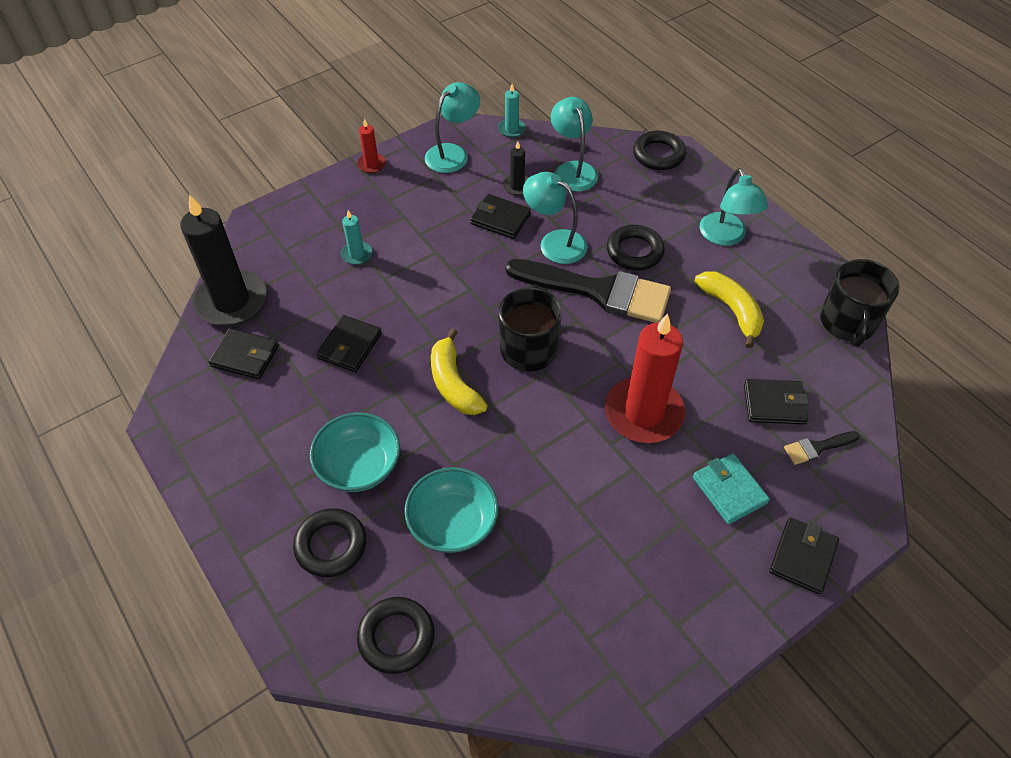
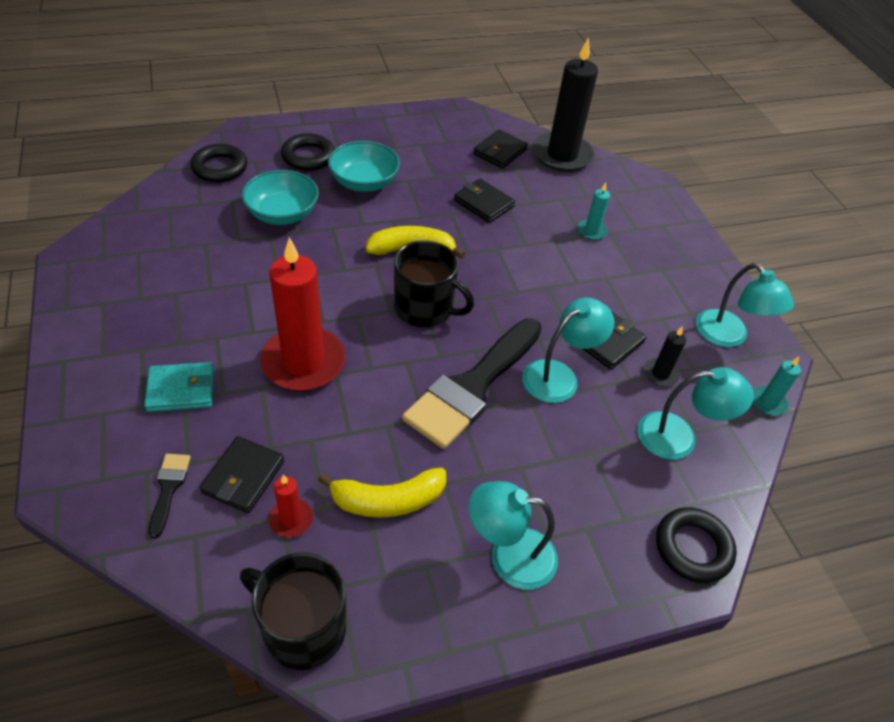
camera: 105 degrees right, 5 degrees down
(371, 164) = (720, 270): red candle -> red candle (291, 519)
(634, 251) = (519, 443): black ring -> none
(802, 557) = (79, 412): black wallet -> none

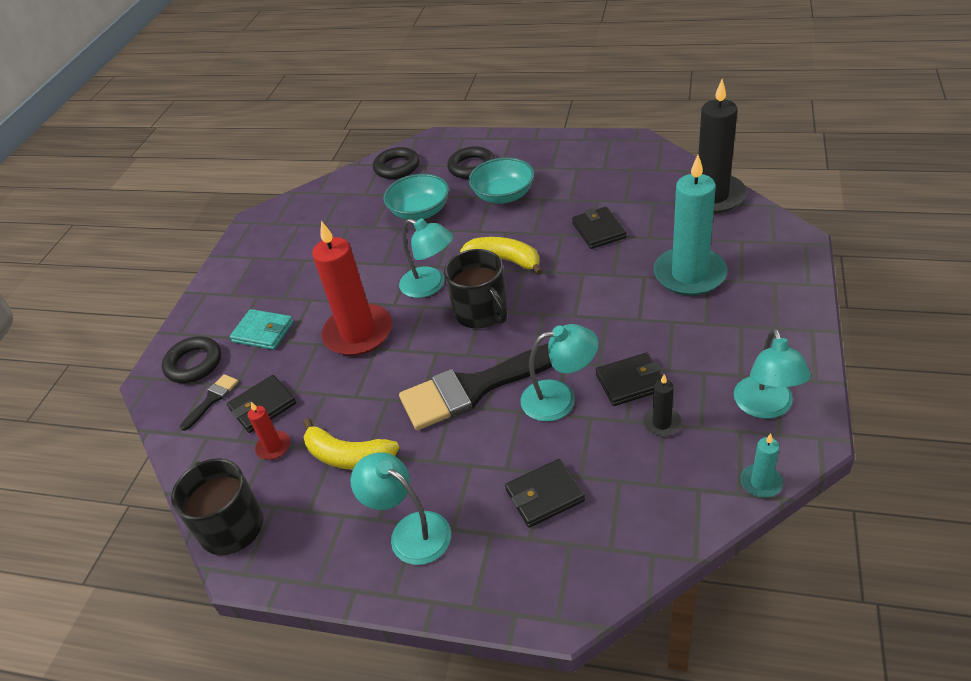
camera: 40 degrees right, 5 degrees down
(500, 152) = (649, 185): black wallet -> black wallet (544, 495)
(591, 231) = (689, 274): turquoise candle -> turquoise candle, size x2.24
(679, 437) = (637, 485): turquoise lamp -> turquoise lamp (430, 285)
(693, 548) = (576, 586): black ring -> black ring (194, 363)

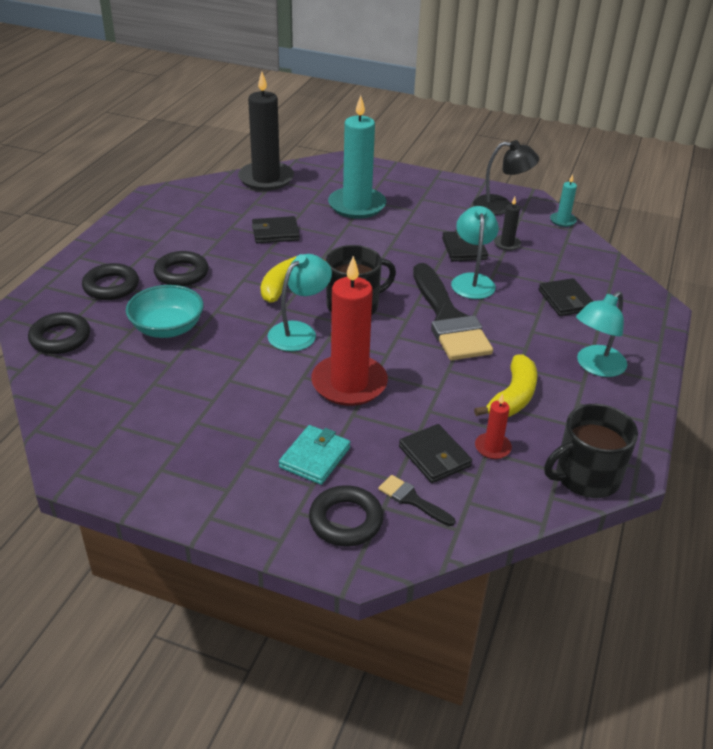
camera: 90 degrees left, 5 degrees down
(503, 195) = (181, 273): turquoise bowl -> black ring
(766, 407) = (501, 206): turquoise lamp -> black lamp

